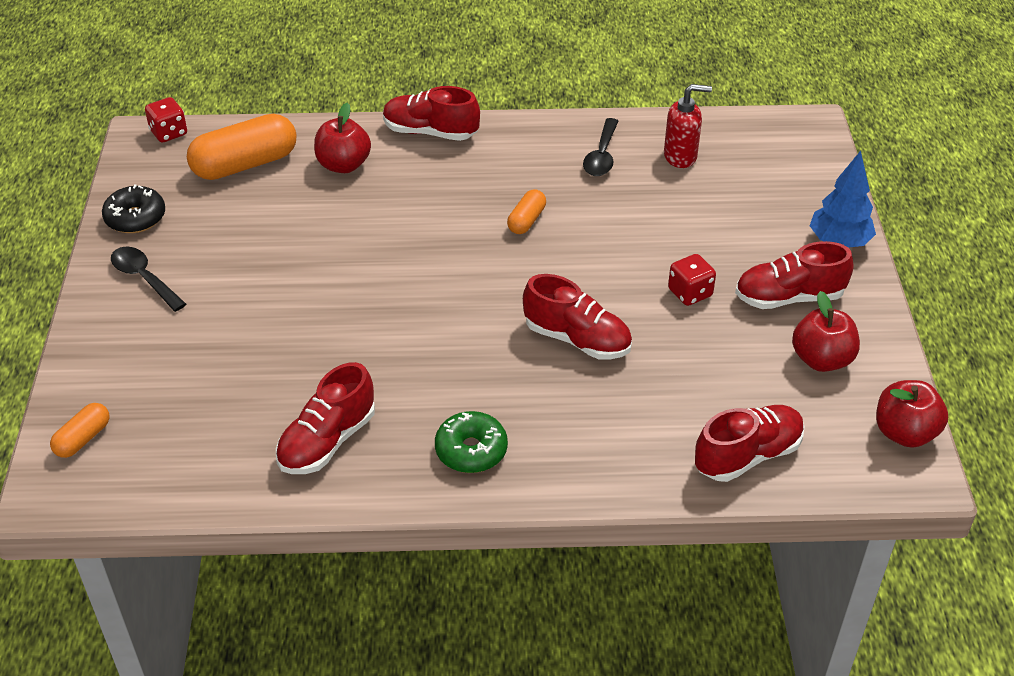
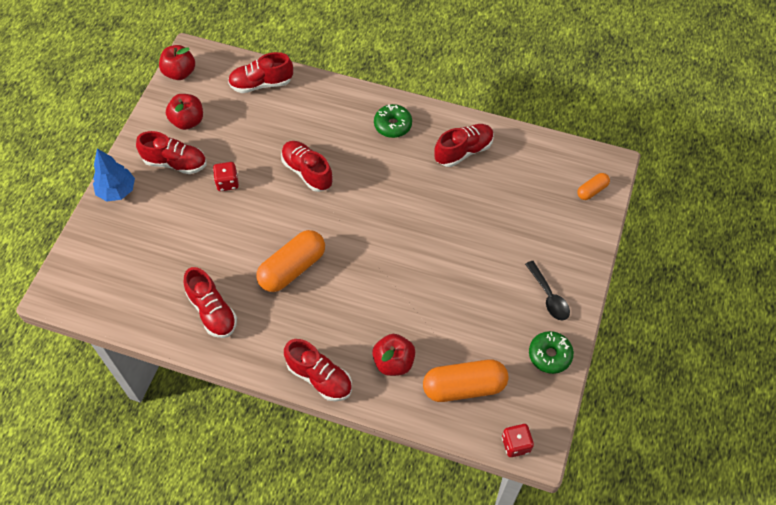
camera: 160 degrees left, 15 degrees up
(135, 218) = (549, 355): black donut -> green donut
(526, 220) = (292, 268): orange capsule -> orange capsule, size x1.98
(602, 156) = (212, 311): black spoon -> red shoe
(680, 156) = (161, 293): red soap dispenser -> none

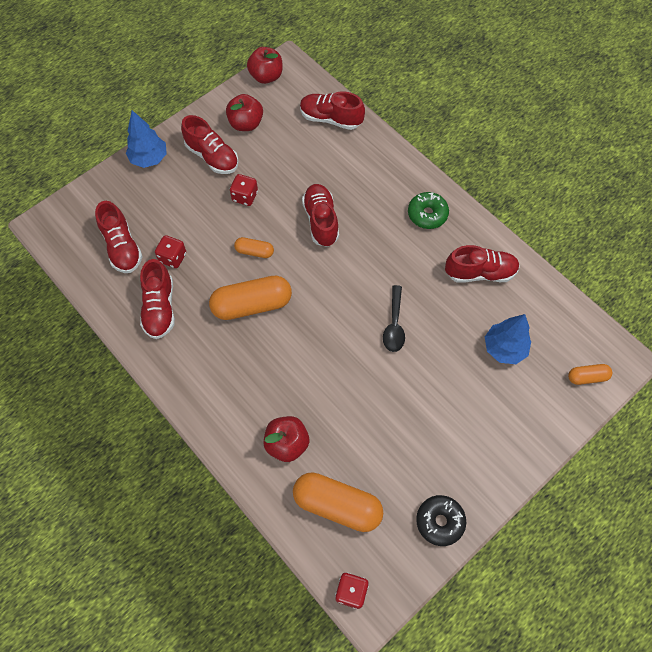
camera: 30 degrees right, 5 degrees up
(196, 264) = (173, 257): none -> red dice
(266, 224) = (254, 251): none -> orange capsule
(319, 377) = (212, 420): red shoe -> red shoe (122, 247)
(518, 200) = (504, 348): none -> blue tree
(549, 296) = (475, 462): black spoon -> black spoon (394, 325)
(549, 355) = (440, 521): green donut -> black donut

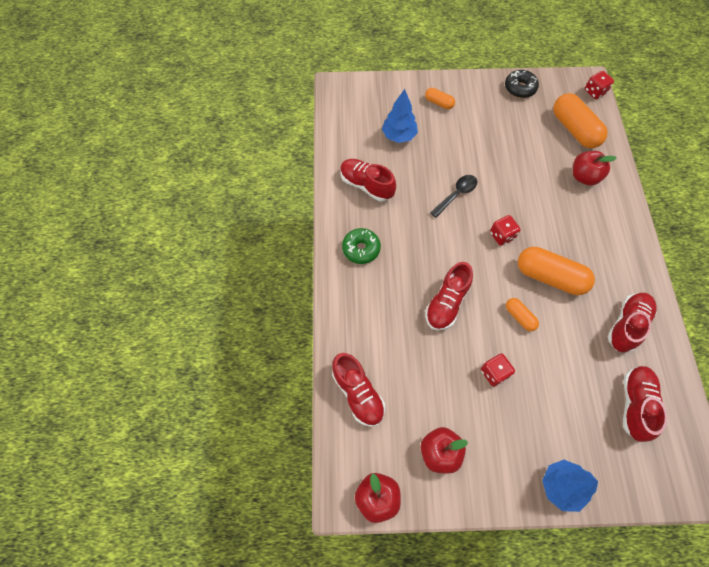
camera: 140 degrees left, 0 degrees up
(173, 257) = (593, 361): red dice -> red dice (502, 236)
(212, 157) = (497, 439): red shoe -> none
(587, 377) = (367, 92): orange capsule -> orange capsule (439, 103)

